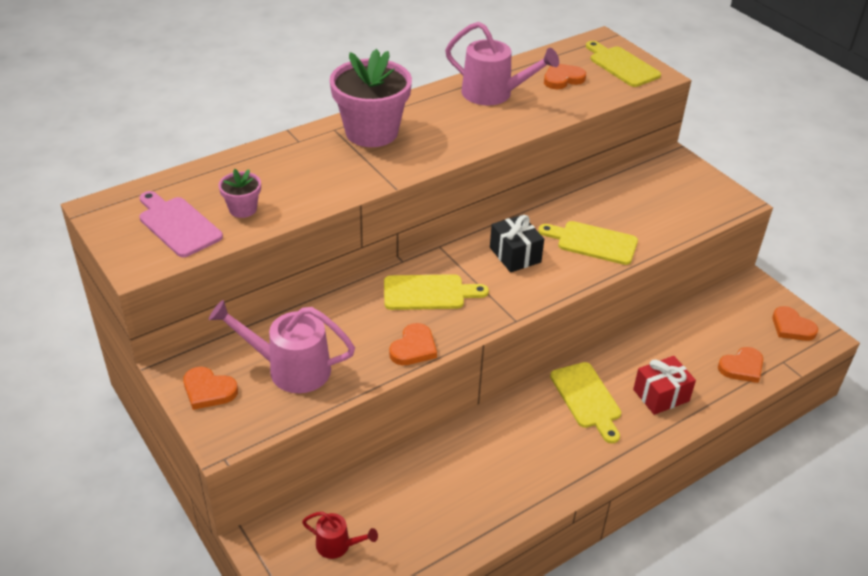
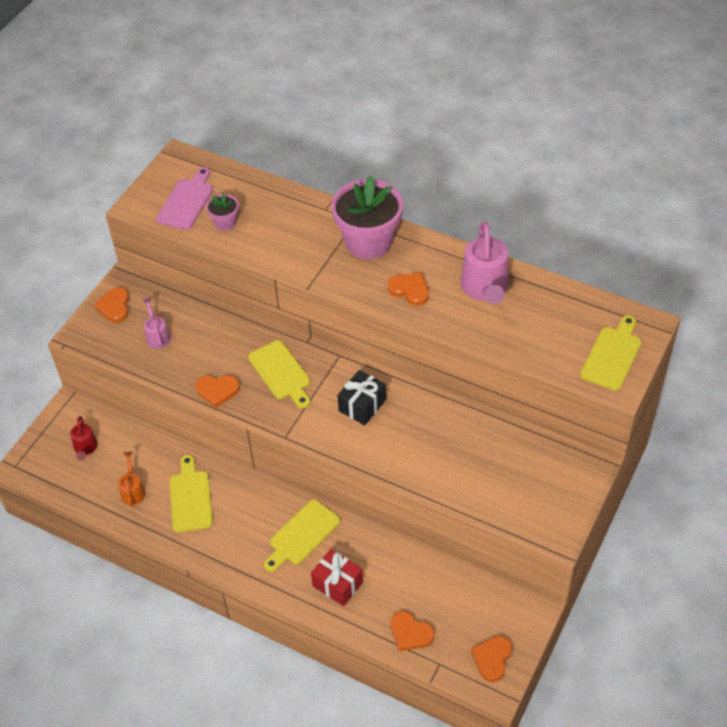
camera: 65 degrees right, 10 degrees up
(289, 369) = (157, 335): pink watering can -> pink watering can, size x0.53
(435, 520) = (133, 490): none -> orange watering can
(562, 79) = (550, 323): orange heart -> orange heart (410, 290)
(593, 242) = (416, 449): yellow cutting board -> yellow cutting board (190, 498)

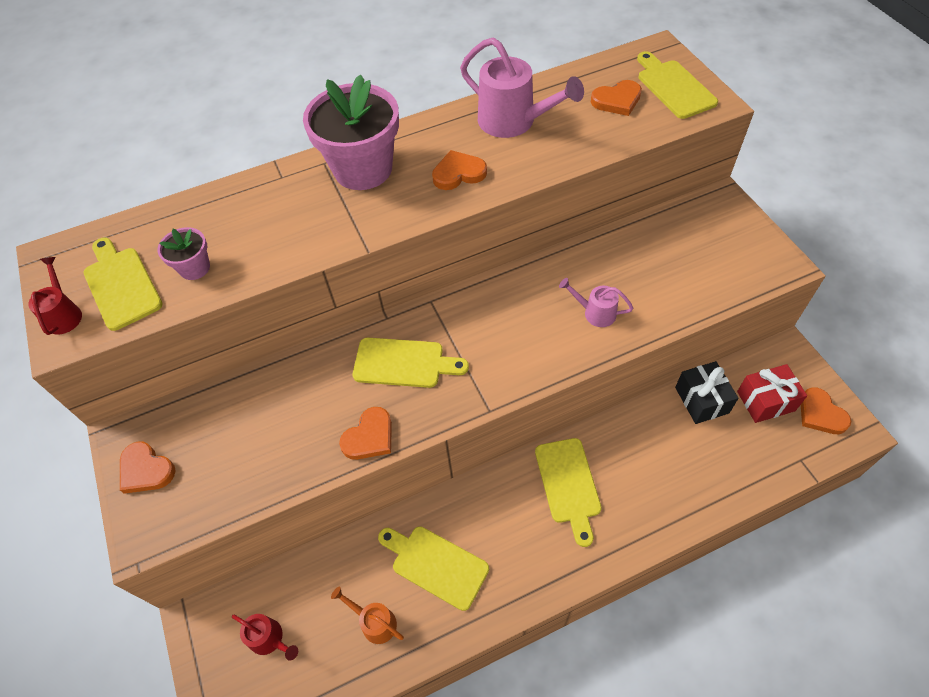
camera: 50 degrees left, 5 degrees up
(149, 194) = (64, 314): none -> red watering can
(157, 335) = (234, 450): pink watering can -> pink watering can (594, 313)
(187, 201) = (121, 285): pink cutting board -> yellow cutting board
(337, 584) = (651, 490): red gift -> red gift (765, 401)
(362, 405) = (510, 320): black gift -> black gift (701, 400)
(410, 633) = (751, 462): orange heart -> orange heart (617, 100)

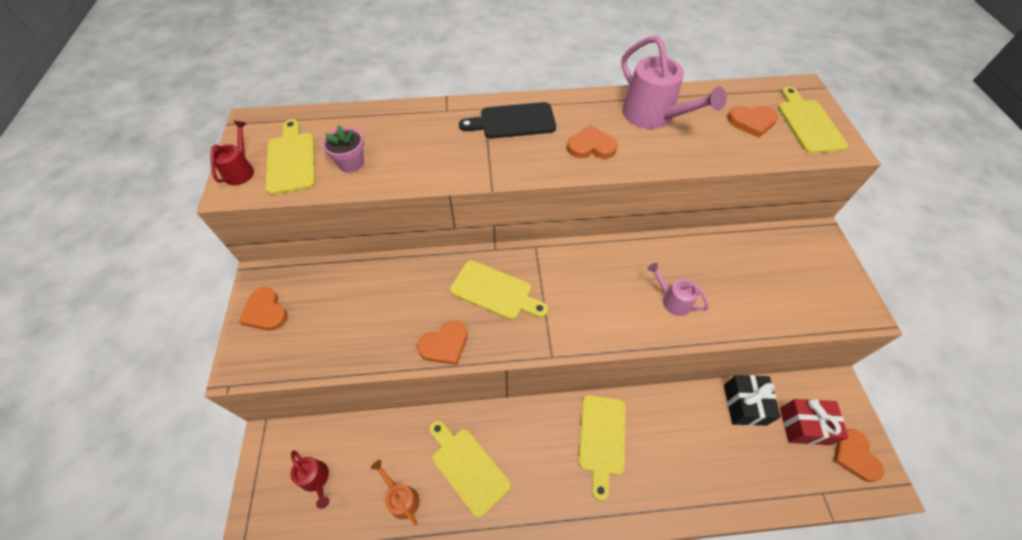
camera: 15 degrees right, 0 degrees up
(363, 169) = (513, 121): pink flower pot -> black cutting board

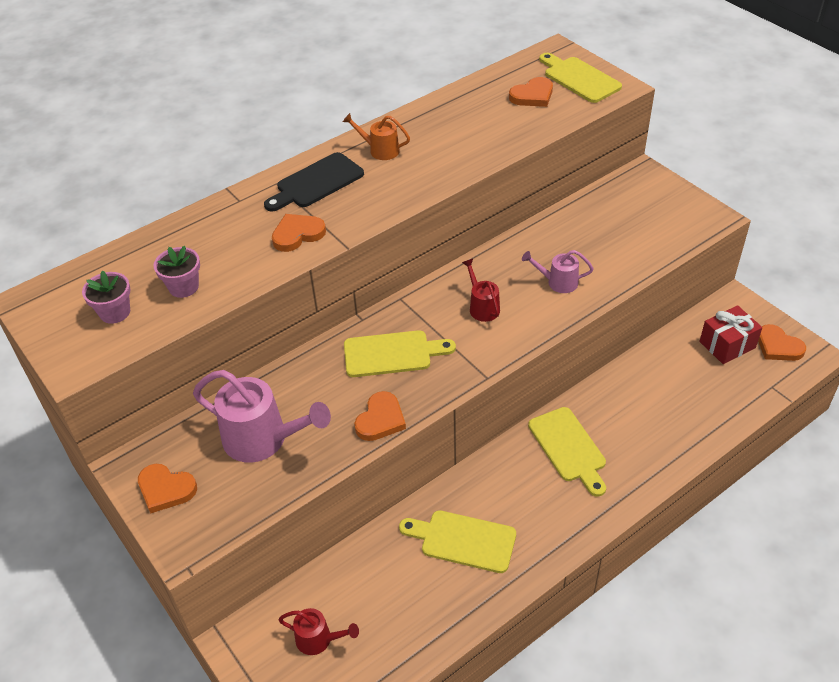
camera: 30 degrees left, 10 degrees down
(241, 170) = (66, 345): red watering can -> red watering can (482, 306)
(291, 160) = (115, 312): yellow cutting board -> pink flower pot
(401, 498) = (419, 601): orange watering can -> orange watering can (379, 150)
(591, 146) = (408, 173): orange heart -> orange heart (297, 234)
(654, 117) = (445, 125): pink watering can -> pink watering can (264, 439)
(744, 404) = (669, 354): black gift -> none

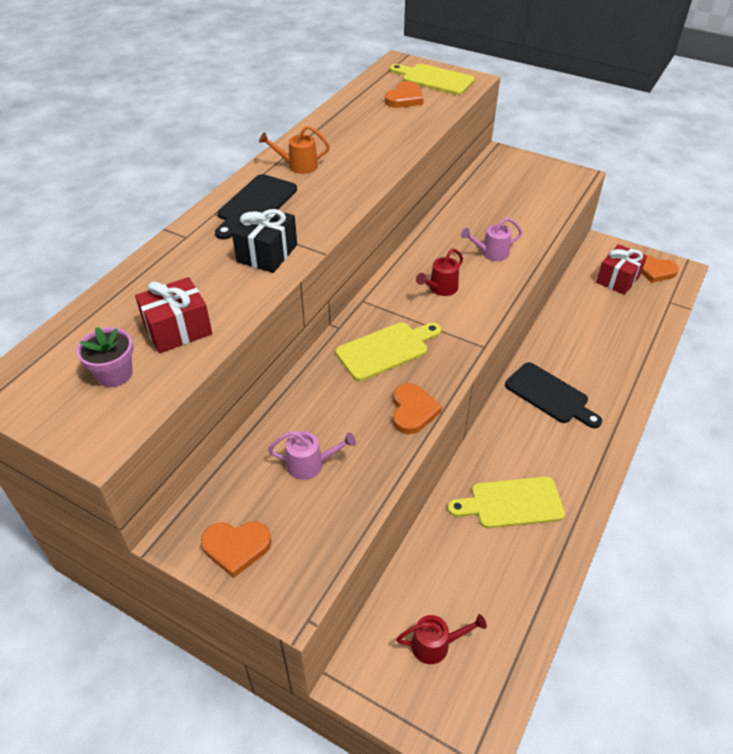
camera: 25 degrees left, 0 degrees up
(183, 287) = (178, 329): pink flower pot -> red gift
(264, 439) = (311, 464): pink watering can -> pink watering can, size x0.53
(297, 234) = (267, 253): orange heart -> black gift
(482, 306) = (440, 289): red watering can -> red watering can turned 90 degrees counterclockwise
(568, 448) = (549, 395): yellow cutting board -> black cutting board

